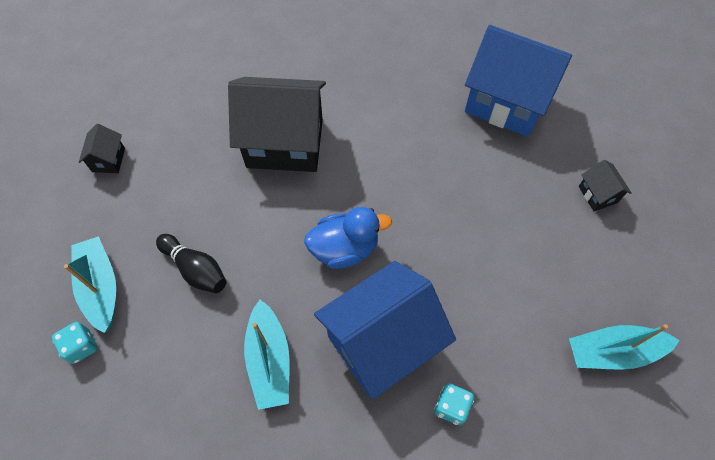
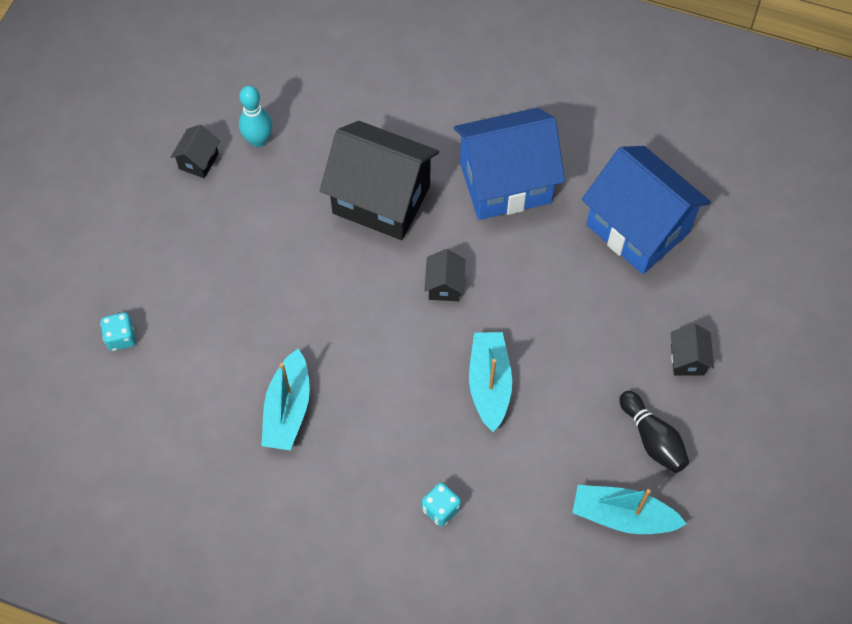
camera: 20 degrees right, 0 degrees up
(100, 287) = (154, 288): turquoise boat -> turquoise boat (489, 384)
(158, 126) = (258, 140): none -> turquoise bowling pin
(196, 269) = (248, 300): black bowling pin -> black bowling pin (652, 439)
(344, 249) = (400, 328): blue duck -> none
(369, 198) = (444, 285): none -> black house
(381, 343) = (399, 429): blue house -> blue house (505, 183)

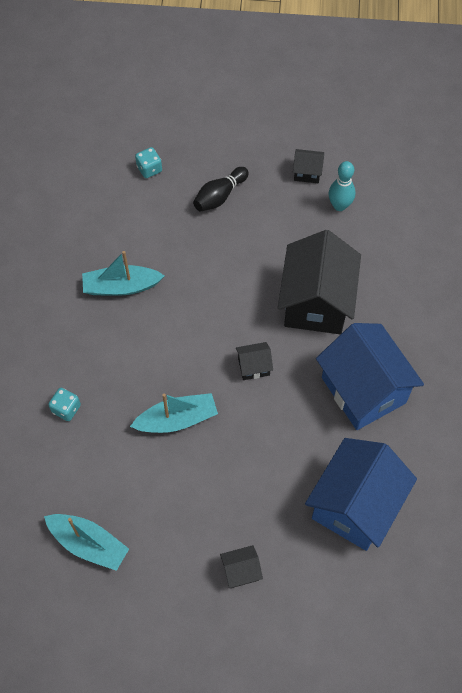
camera: 75 degrees right, 0 degrees up
(622, 516) = (89, 544): turquoise boat -> turquoise boat turned 120 degrees clockwise
(652, 439) = (160, 555): black bowling pin -> black bowling pin (219, 196)

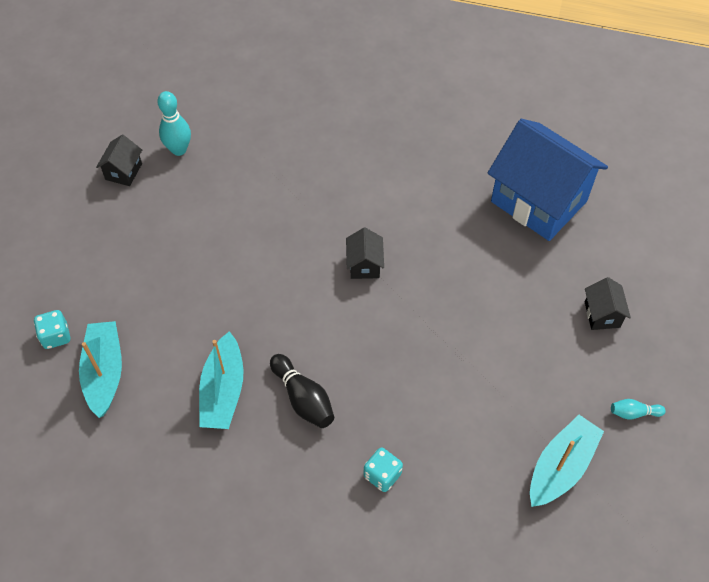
camera: 80 degrees left, 5 degrees down
(146, 603) = (633, 413): none -> turquoise bowling pin
(177, 419) = (417, 351): turquoise boat -> turquoise boat (104, 372)
(219, 196) = (125, 264): black bowling pin -> black bowling pin (303, 398)
(316, 303) = (298, 193): black house -> none
(363, 390) = (411, 170): blue house -> none

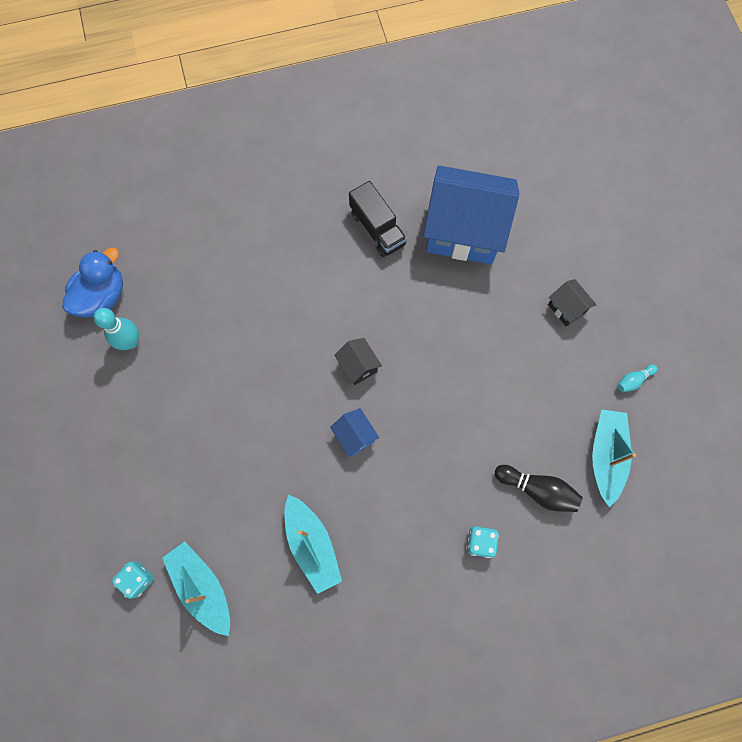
camera: 30 degrees left, 15 degrees up
(123, 171) = (94, 390): black house -> none
(180, 105) = (102, 296): none -> blue duck
(303, 398) = (380, 514): black bowling pin -> black bowling pin (537, 490)
(323, 321) = (355, 436): none -> blue house
(456, 162) = (377, 229): none -> black truck

